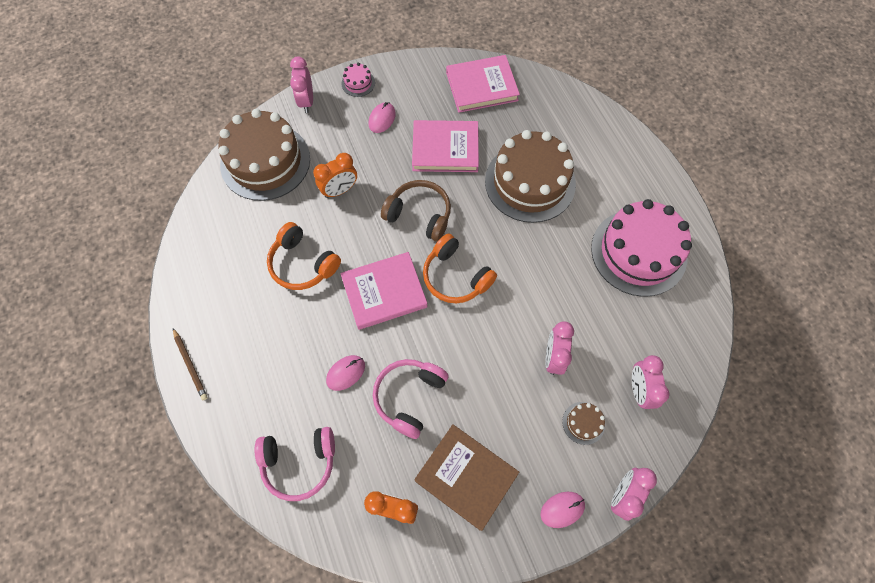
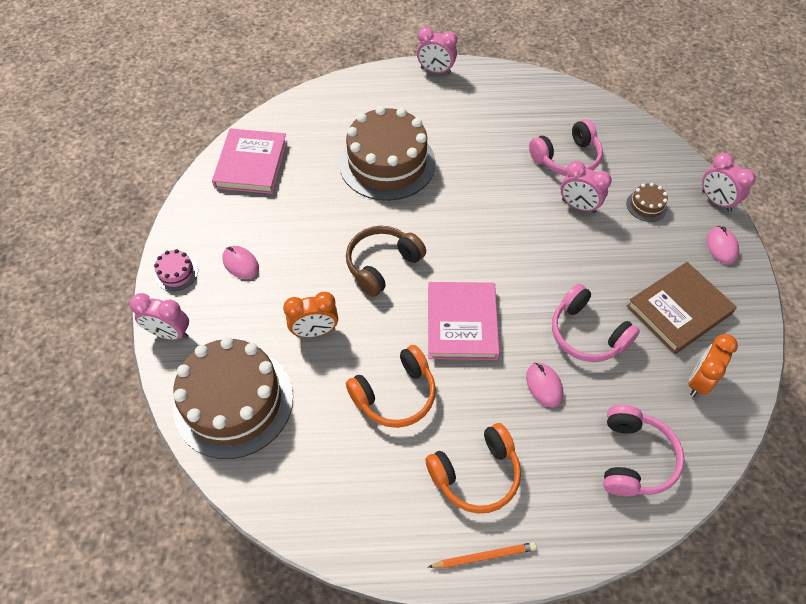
camera: 70 degrees left, 10 degrees down
(190, 365) = (484, 556): brown pencil -> orange pencil
(340, 190) = (315, 331): orange clock -> orange clock turned 90 degrees clockwise
(445, 149) = (312, 218): pink book -> none
(455, 276) = (467, 255): orange headphones -> orange headphones (476, 474)
(610, 332) = (566, 158): none -> pink headphones
(638, 252) = (495, 112): pink cake -> none
(639, 390) = (626, 158): pink clock -> pink clock (435, 71)

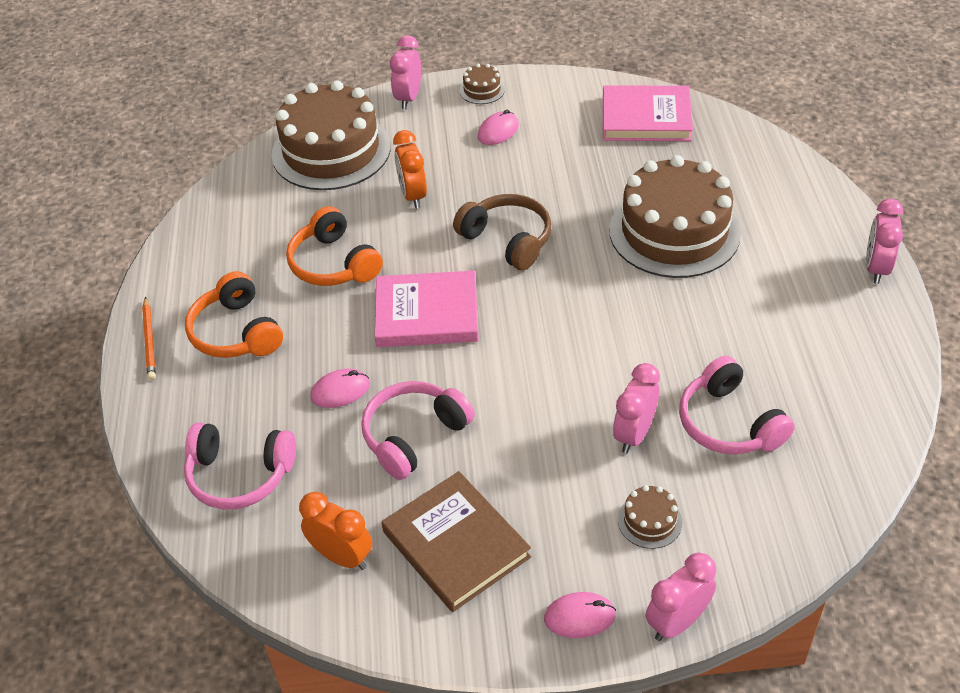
camera: 90 degrees right, 10 degrees down
(176, 273) = (482, 90): pink cake -> brown cake

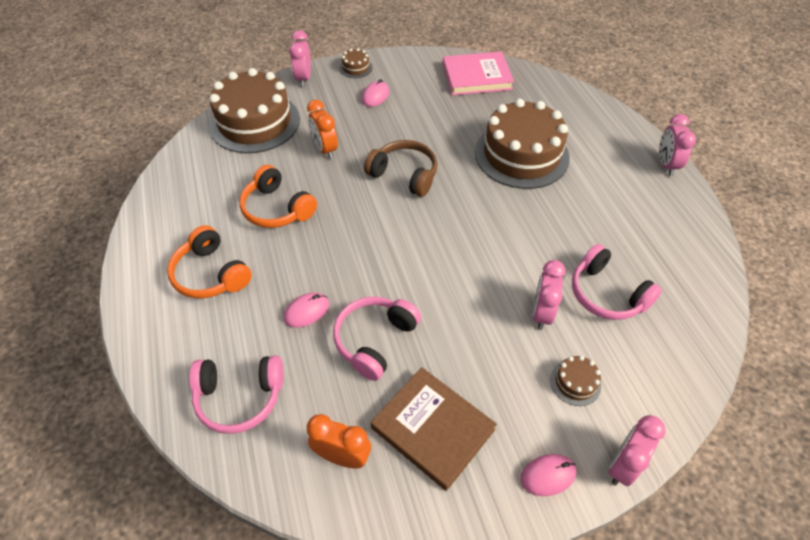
camera: 15 degrees left, 5 degrees up
(149, 341) = (139, 291): orange pencil -> none
(427, 314) = (359, 239): pink book -> none

